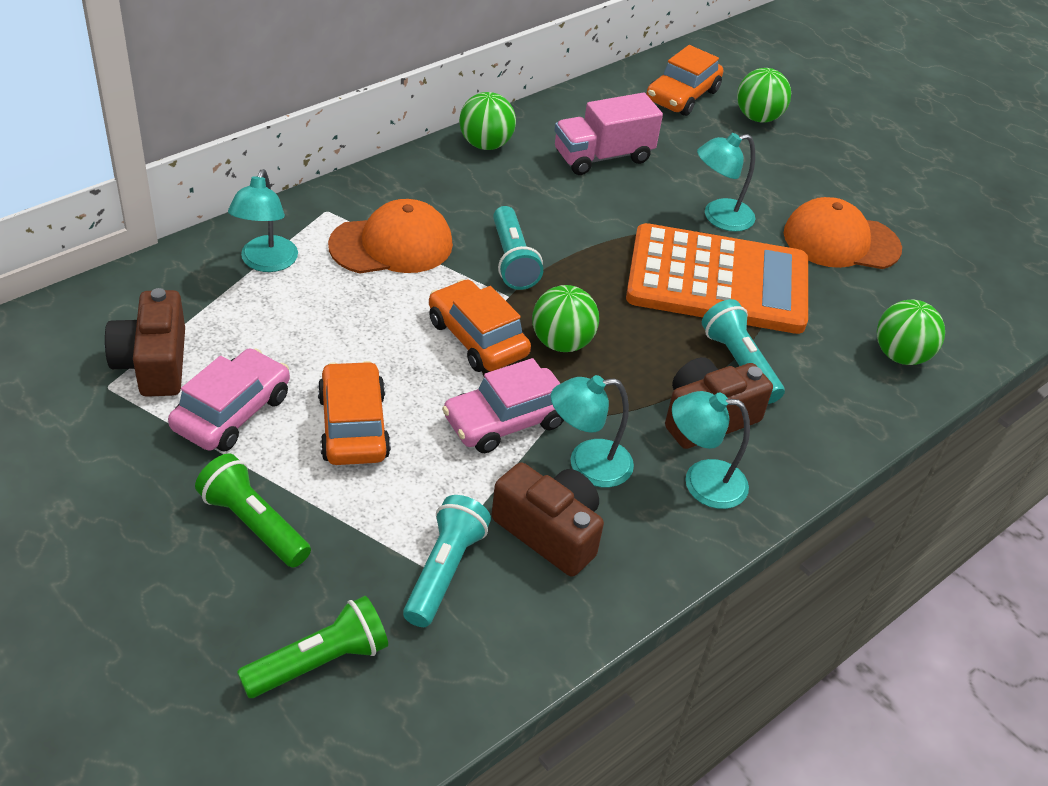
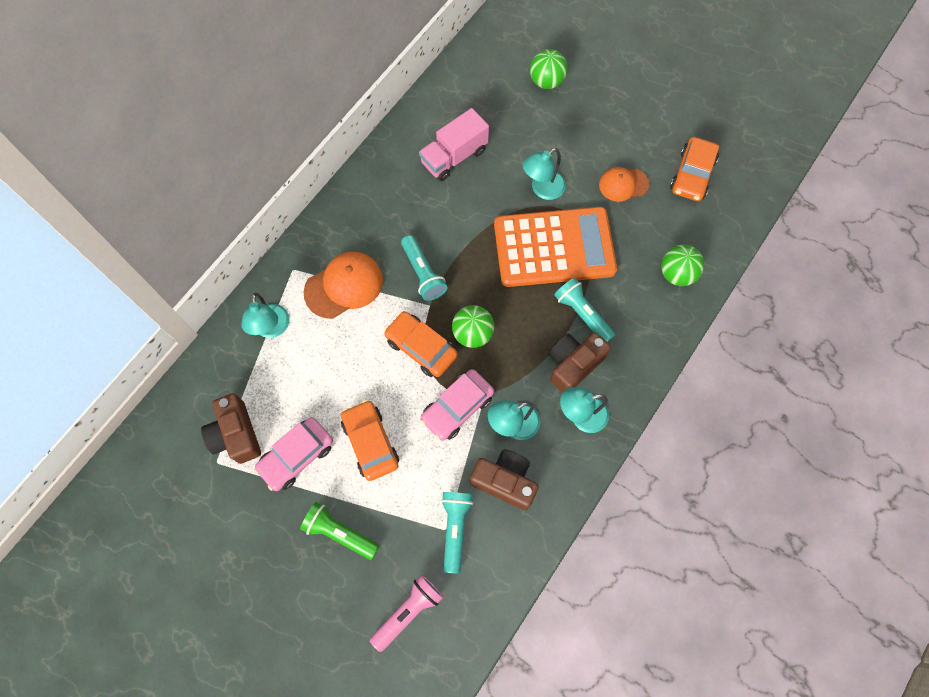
camera: 10 degrees left, 25 degrees up
(232, 412) = (297, 456): pink car -> pink car turned 150 degrees counterclockwise
(319, 662) = (408, 612): green flashlight -> pink flashlight
(485, 144) = (374, 171): green ball -> none
(682, 96) = (491, 76): orange car -> orange car (692, 175)
(840, 241) = (623, 184): orange cap -> orange cap, size x0.64

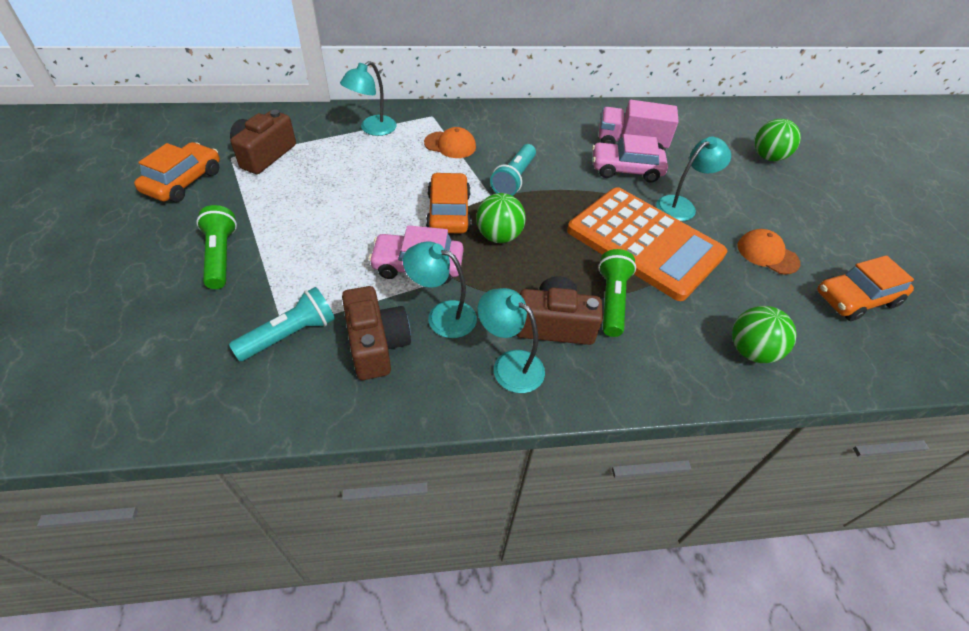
camera: 45 degrees right, 20 degrees down
(297, 456) = (274, 194): pink car -> pink car (626, 169)
(344, 286) = (450, 145): orange cap -> orange cap, size x0.64
(370, 442) = (327, 229): orange car -> orange car (183, 181)
(408, 612) = (168, 349): pink flashlight -> none
(542, 189) = (682, 205): turquoise lamp -> turquoise lamp turned 135 degrees clockwise
(582, 314) = (612, 300): turquoise flashlight -> green flashlight

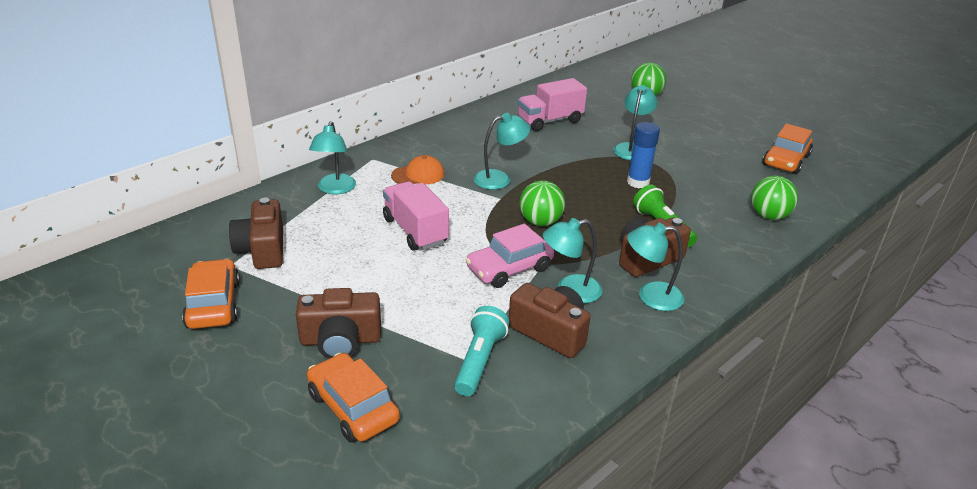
camera: 35 degrees left, 15 degrees down
(221, 256) = (340, 340): green flashlight -> brown camera
(386, 193) = (415, 231): none -> pink truck
(448, 212) = (482, 223): orange car -> orange car (353, 407)
(514, 179) = (499, 179): turquoise flashlight -> turquoise lamp
(626, 169) = (568, 140): pink car -> none
(644, 243) = (638, 182): orange calculator -> blue glue stick
(767, 254) = (714, 156): orange cap -> none

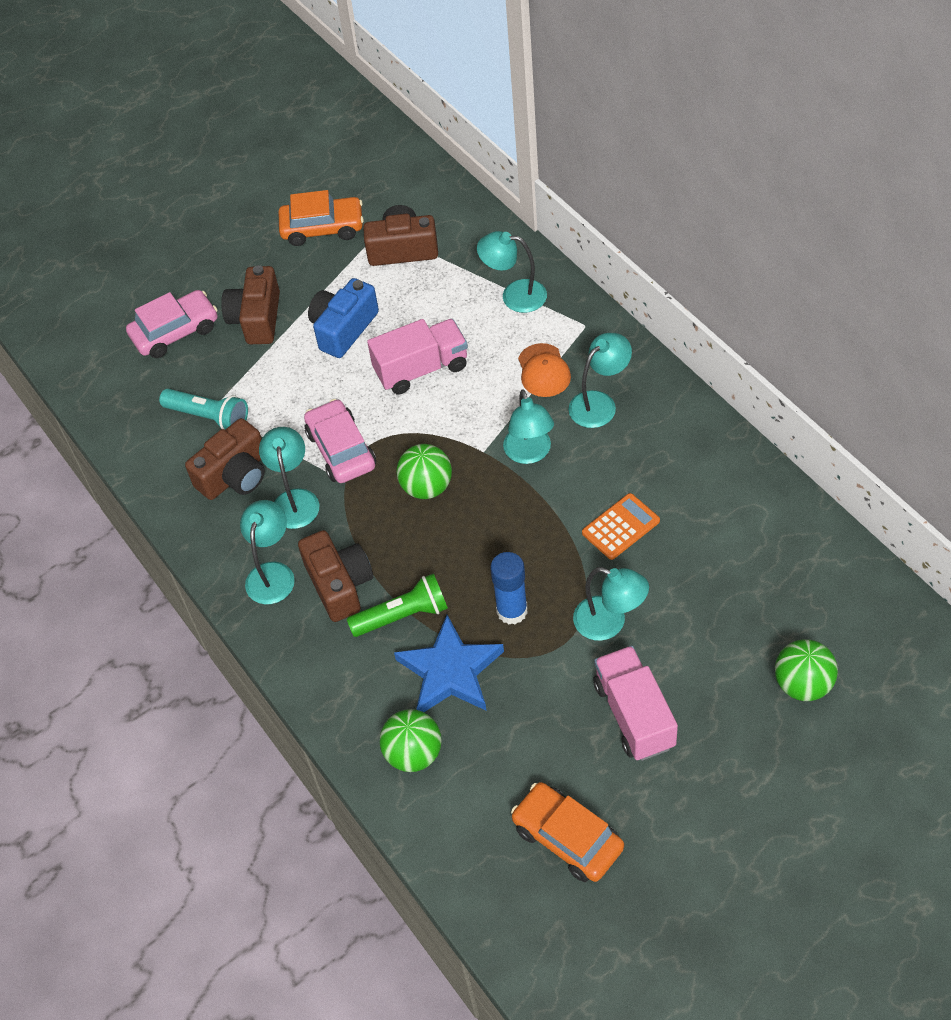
camera: 105 degrees right, 20 degrees up
(353, 407) = (175, 332): orange car -> pink car
(362, 278) = (343, 329): none -> blue camera
(449, 153) = (599, 403): none -> turquoise lamp
(550, 121) = (698, 528): pink truck -> pink truck (634, 715)
(556, 145) = (621, 527): none -> orange calculator
(697, 204) = (450, 671): none -> blue star

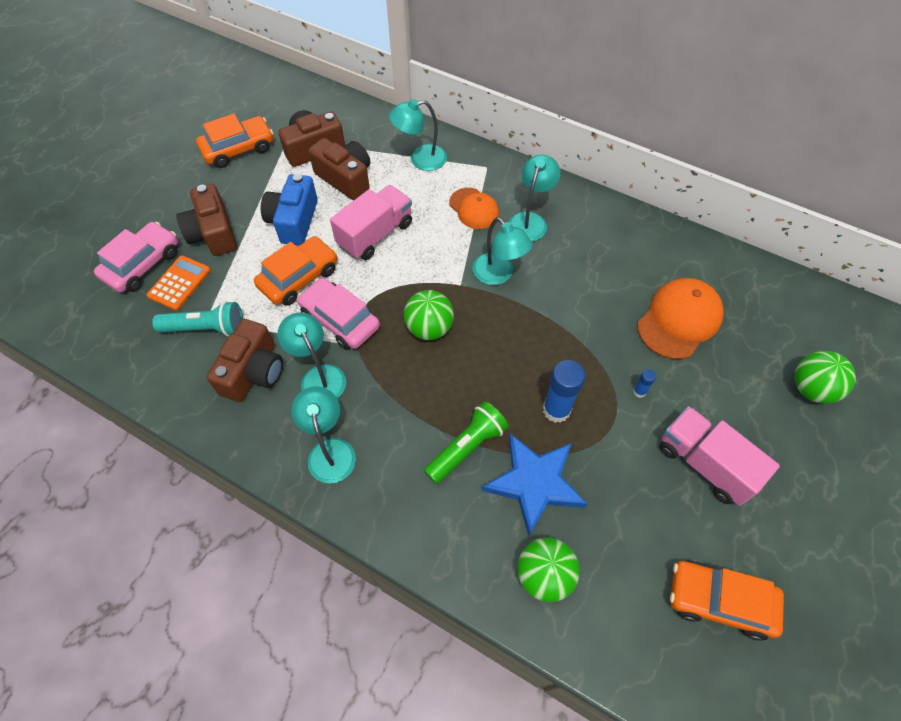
camera: 30 degrees left, 5 degrees up
(321, 392) = (299, 277): none -> orange car
(339, 584) = (396, 439): brown camera -> brown camera (345, 178)
(609, 623) = (639, 392): turquoise lamp -> blue glue stick
(621, 527) = (602, 310): orange calculator -> orange calculator (179, 283)
(701, 565) = (679, 320): none -> orange cap

